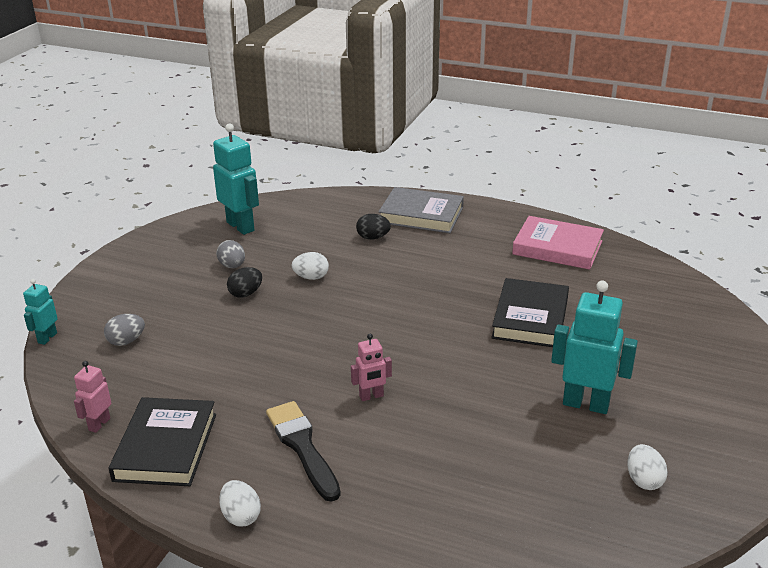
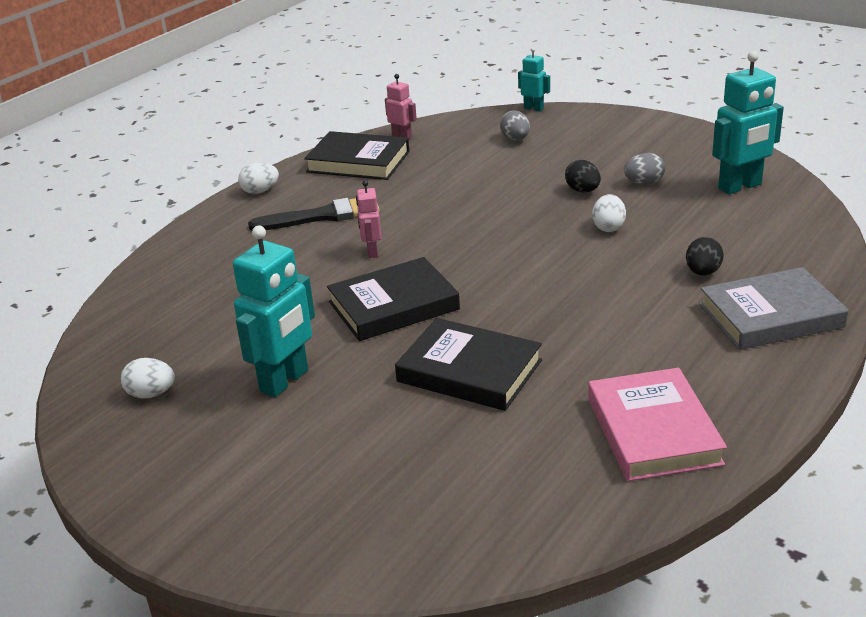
camera: 105 degrees right, 0 degrees up
(421, 215) = (771, 316): grey book -> grey book turned 45 degrees clockwise
(458, 367) = (393, 306): none -> black book
(557, 248) = (653, 431): pink book -> pink book turned 45 degrees counterclockwise

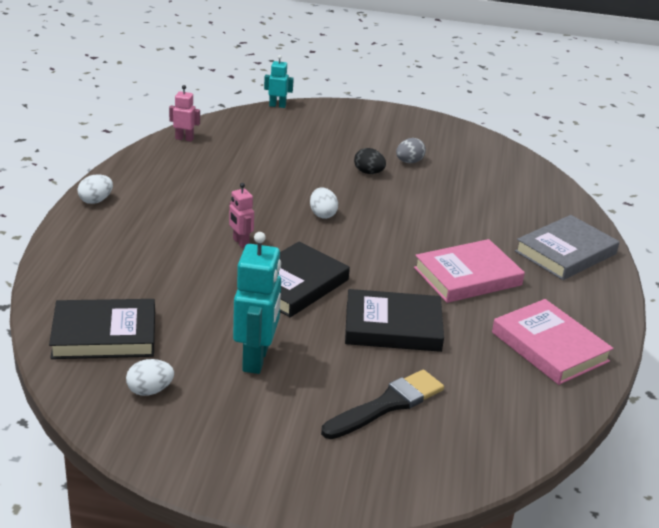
camera: 30 degrees left, 0 degrees up
(321, 216) = (171, 217): black brush -> black brush (387, 405)
(358, 161) = (164, 165): black book -> black book (104, 335)
(515, 139) = (283, 134): grey egg -> none
(608, 227) = (409, 200): white egg -> white egg (322, 214)
(611, 326) = (467, 276): none -> pink book
(703, 272) = (500, 227): black egg -> none
(740, 187) = (479, 158): turquoise robot -> none

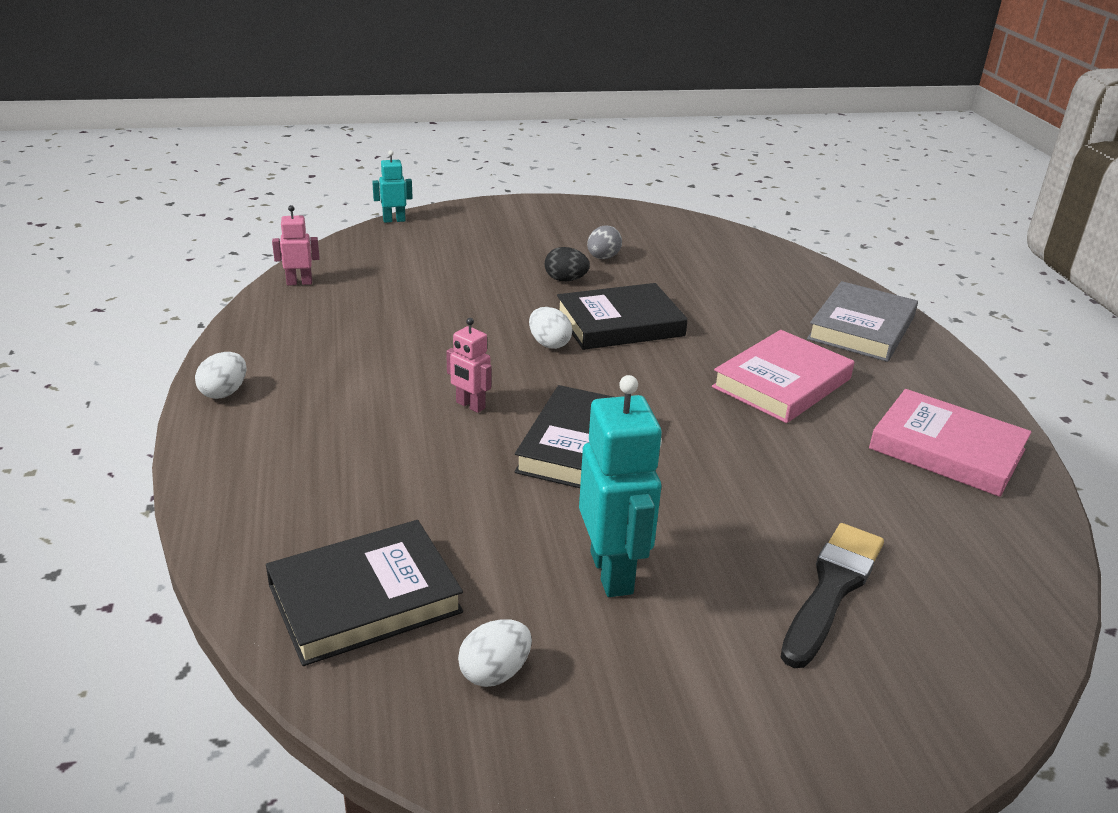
camera: 20 degrees left, 0 degrees up
(393, 326) = (750, 473): black book -> black book (620, 324)

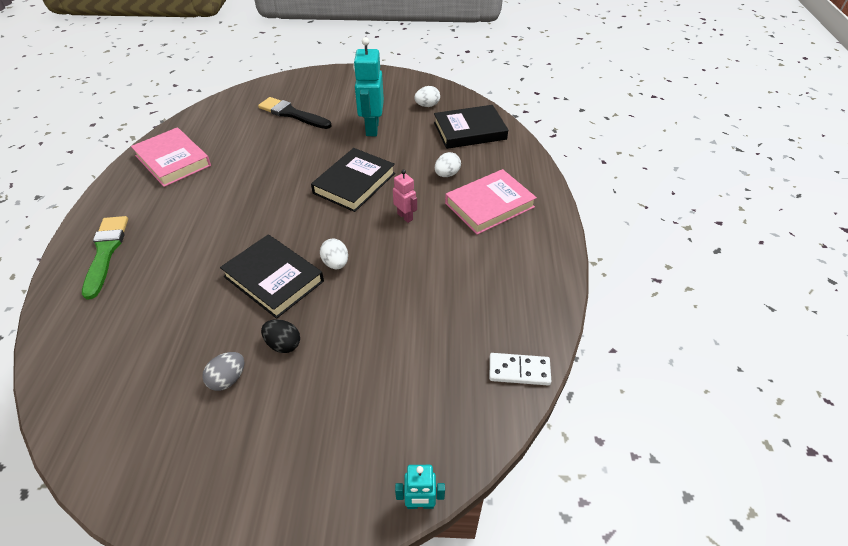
camera: 165 degrees left, 15 degrees up
(224, 392) = (551, 244): white egg -> white egg (447, 174)
(299, 282) = (519, 370): pink robot -> white domino
(620, 324) = (274, 279): black book -> black book turned 45 degrees clockwise
(782, 383) = (212, 211): pink book -> pink book (489, 205)
(832, 589) = (292, 114): black brush -> black brush turned 75 degrees clockwise
(862, 328) = (106, 252): grey book -> green brush

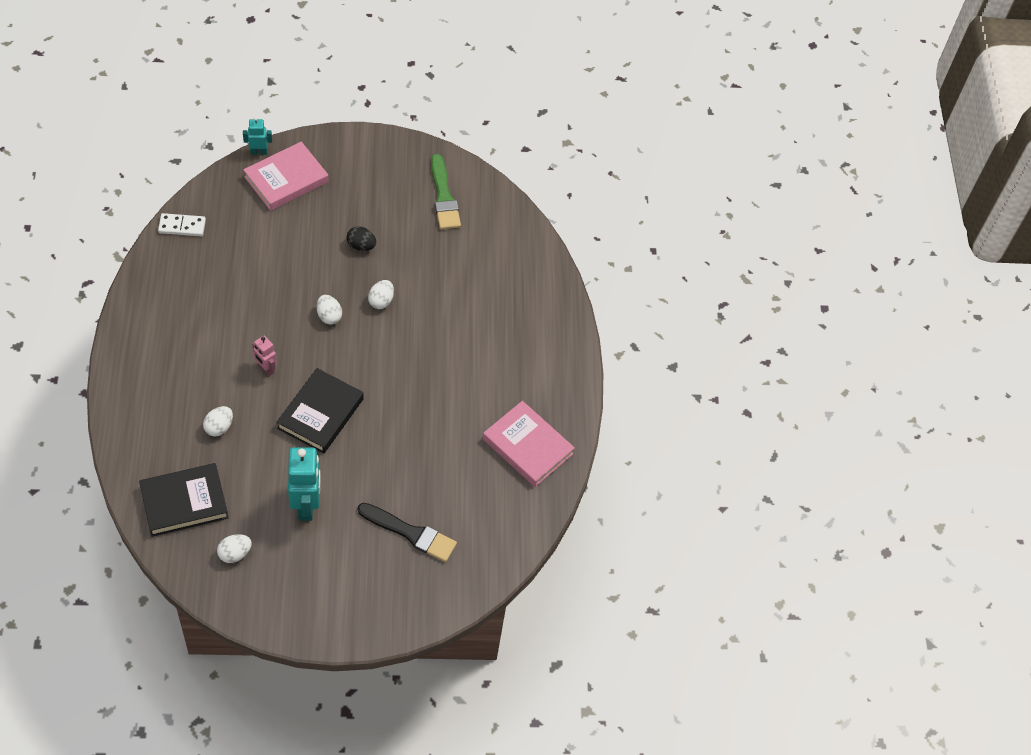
camera: 170 degrees right, 10 degrees up
(106, 252) = (539, 327): green brush -> green brush (444, 196)
(228, 379) = (396, 221): grey egg -> none
(274, 279) = (381, 301): black book -> white egg
(489, 205) = (179, 384): pink book -> pink book (286, 179)

